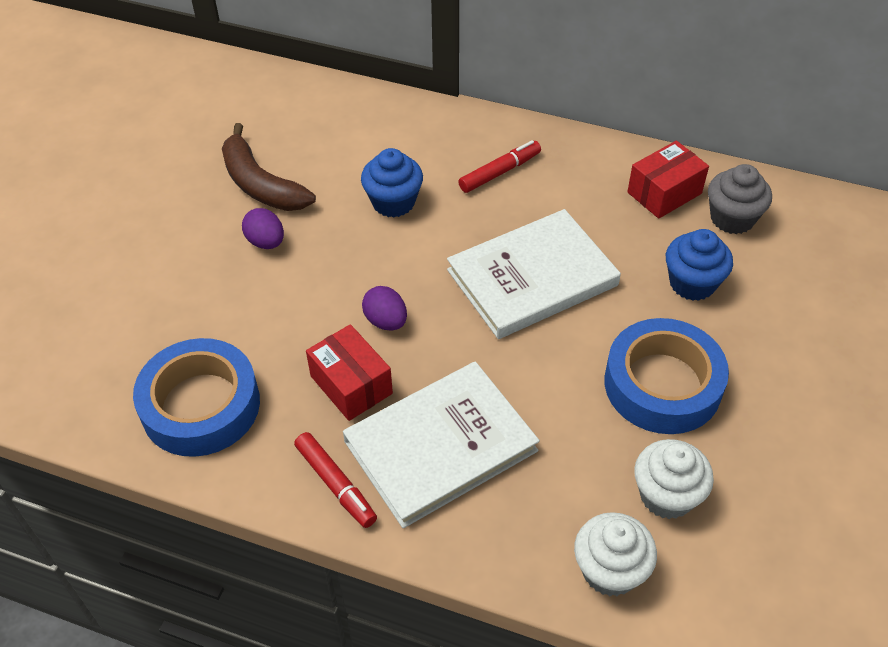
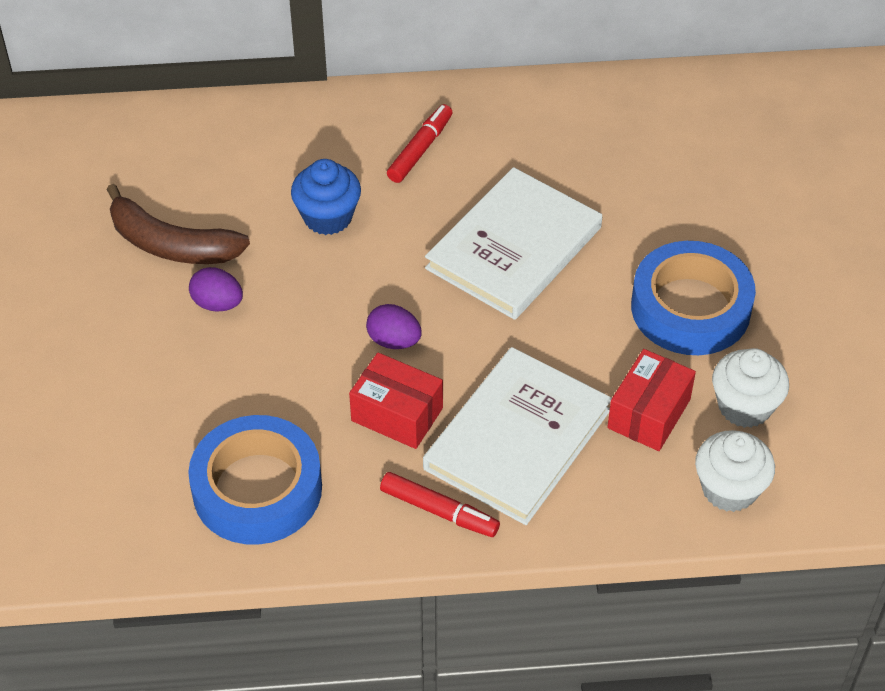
camera: 25 degrees left, 0 degrees up
(664, 193) = (596, 119): red box -> red box (649, 413)
(692, 283) = (669, 202): blue cupcake -> none
(732, 218) = (674, 124): grey cupcake -> none

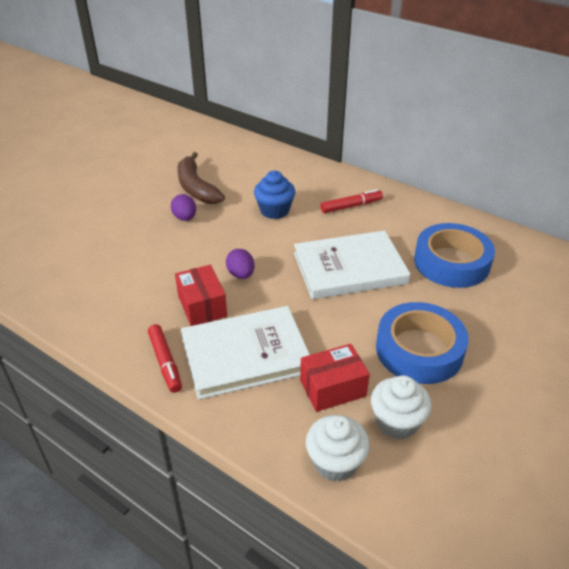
camera: 40 degrees right, 10 degrees down
(257, 489) = (101, 298): blue tape -> blue tape (451, 262)

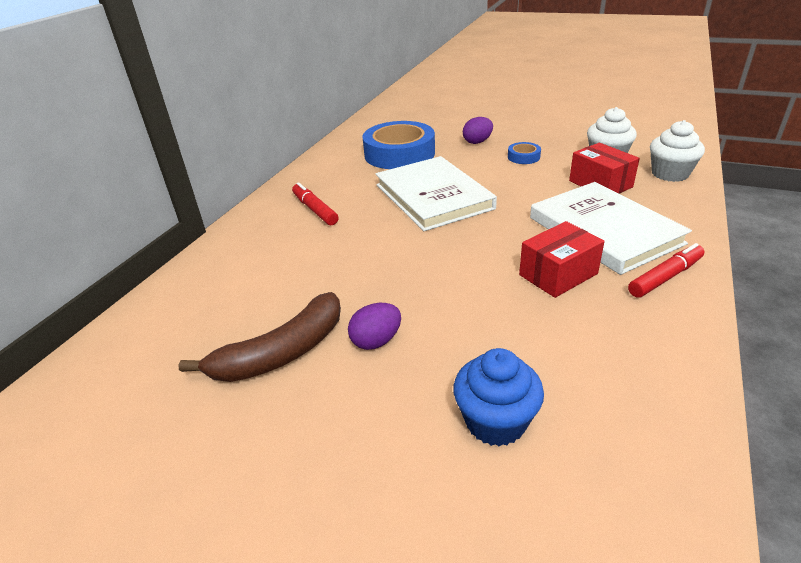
camera: 100 degrees left, 5 degrees down
(241, 274) = (483, 259): purple egg -> purple egg (477, 142)
(274, 210) = (336, 260): blue cupcake -> blue cupcake (495, 421)
(419, 350) = (523, 157): blue tape -> blue tape, size x0.43

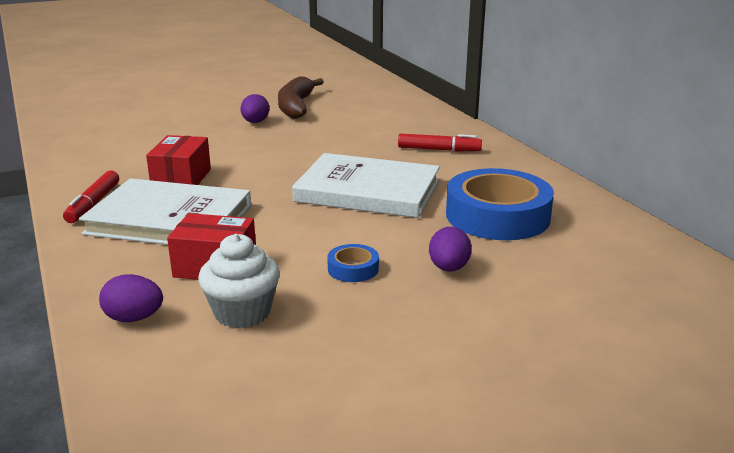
camera: 130 degrees right, 10 degrees down
(495, 421) = (157, 124): blue cupcake -> none
(670, 174) = (134, 318): white cupcake -> purple egg

